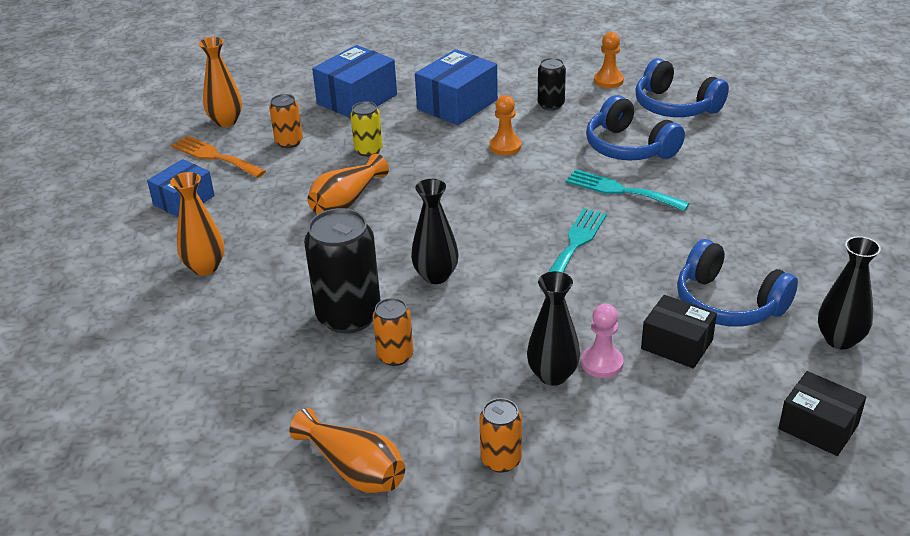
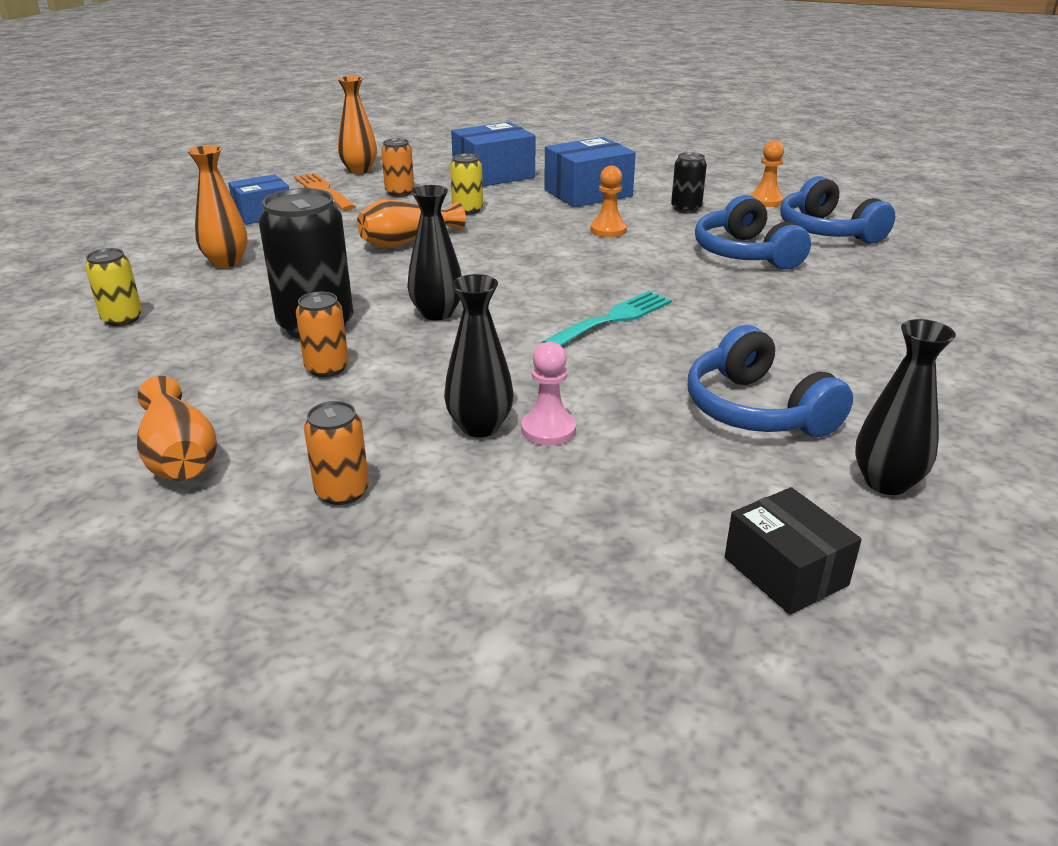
camera: 20 degrees right, 5 degrees down
(173, 355) = (122, 319): none -> yellow can
(620, 190) = (705, 285): turquoise fork -> none
(677, 344) = (657, 434): black box -> none

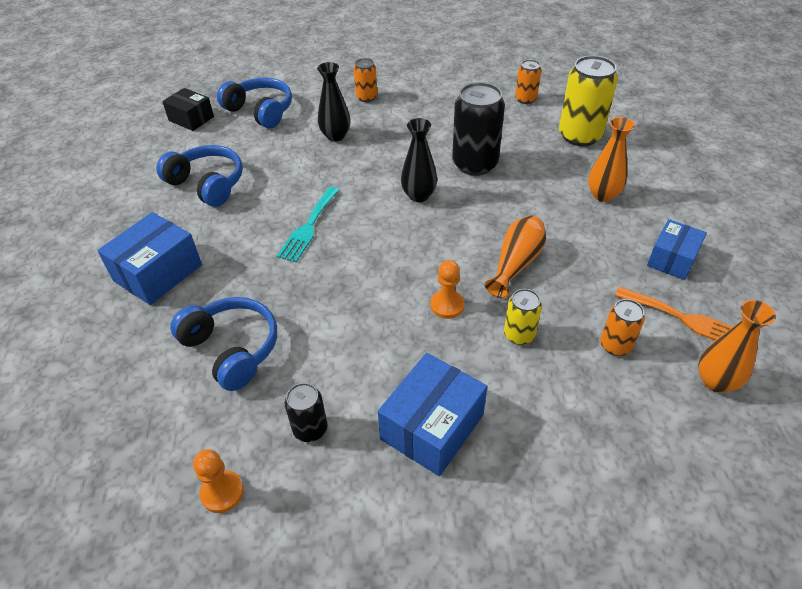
camera: 155 degrees right, 15 degrees up
(122, 319) = (580, 136): yellow can -> yellow can, size x1.88
(179, 455) = (443, 90): orange vase -> none
(327, 368) = (435, 142): orange can -> orange can (525, 99)
(493, 175) = (569, 435): blue box -> blue box (158, 273)
(548, 430) = (304, 144): pink pawn -> none
(608, 230) = (368, 346): orange pawn -> orange pawn (447, 305)
(827, 231) = (152, 430): blue headphones -> blue headphones (260, 111)
(886, 482) = (147, 163): black vase -> none

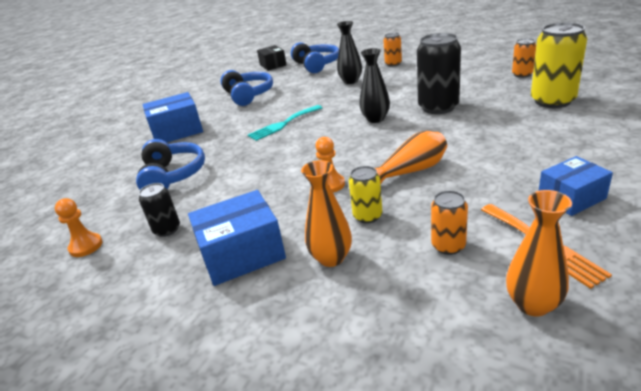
camera: 35 degrees right, 15 degrees down
(603, 195) = (538, 141): orange vase -> orange vase (331, 258)

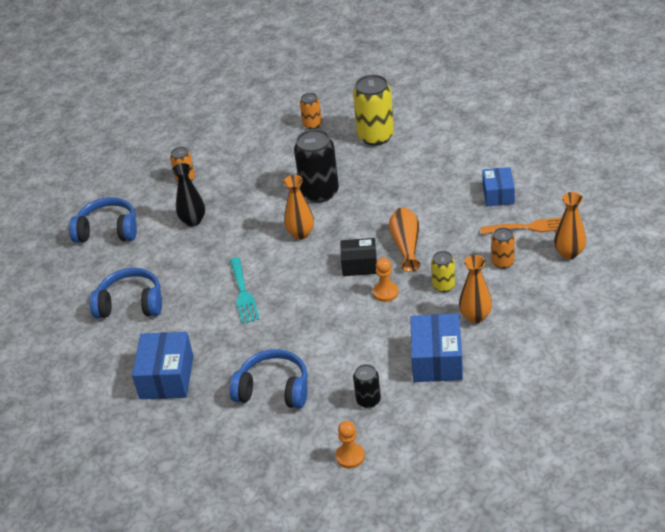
camera: 65 degrees left, 10 degrees up
(273, 65) = (54, 264): black box -> black box (359, 265)
(375, 119) = (301, 234): black vase -> orange vase

